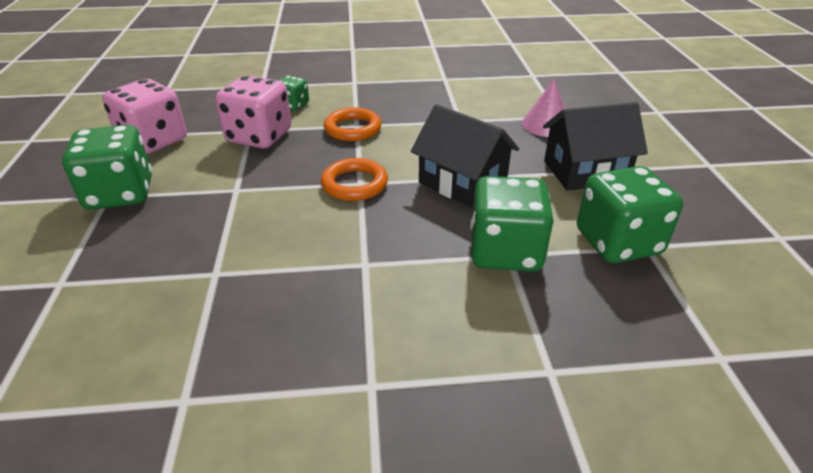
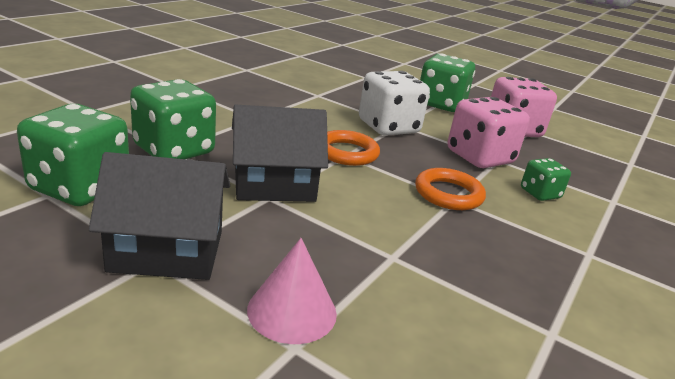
camera: 125 degrees right, 10 degrees down
(255, 192) = (388, 127): none -> white dice
(585, 172) = (167, 251): black house -> black house turned 60 degrees clockwise

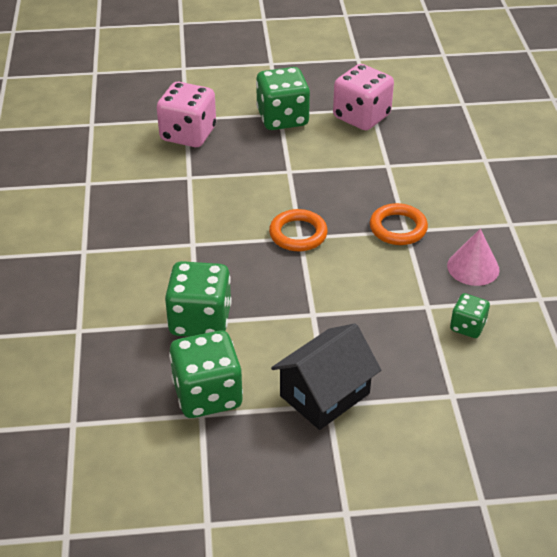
camera: 35 degrees left, 15 degrees up
(274, 185) = (301, 301): black house -> none
(292, 311) = (427, 378): pink cone -> pink cone (473, 267)
(388, 127) = (286, 181): white dice -> none
(479, 157) = (375, 172): pink dice -> pink dice (188, 134)
(540, 193) = (442, 185): green dice -> green dice (467, 326)

